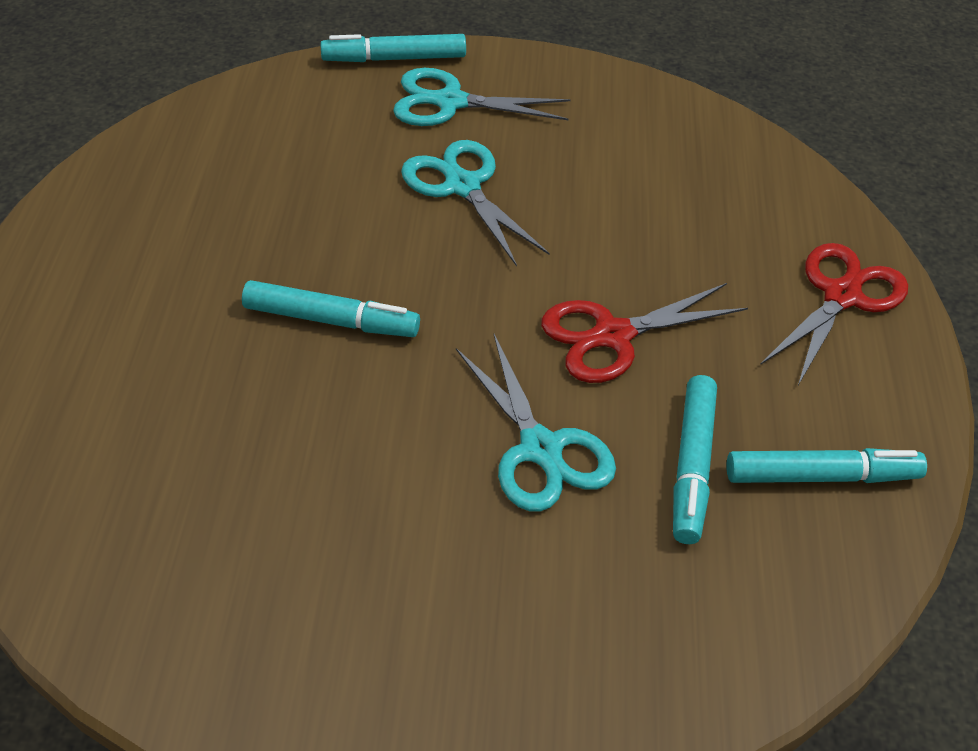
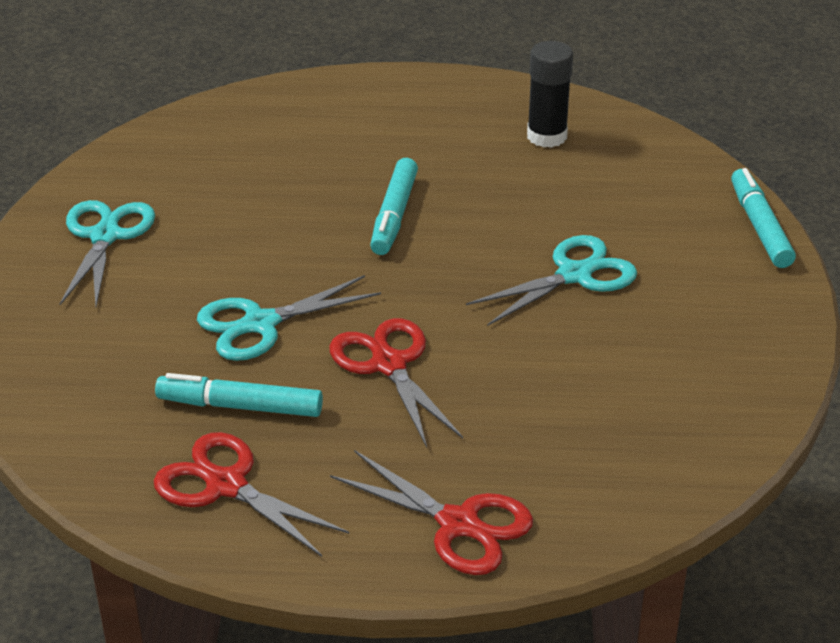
camera: 90 degrees right, 10 degrees down
(191, 181) = (547, 136): none -> black glue stick
(450, 102) = (700, 263): turquoise scissors -> turquoise scissors (105, 236)
(821, 476) = (226, 485): turquoise marker -> red scissors

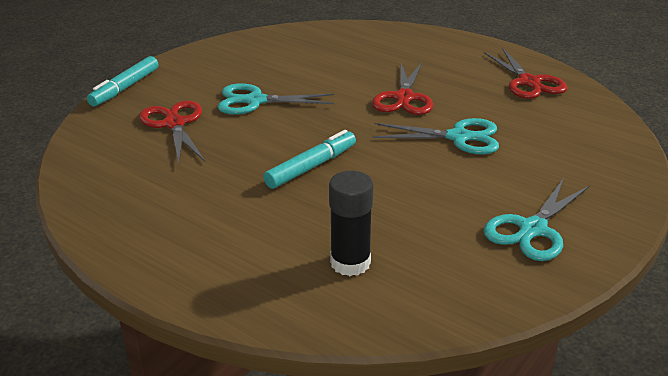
camera: 145 degrees left, 5 degrees down
(240, 406) = (500, 106): turquoise marker -> none
(459, 524) = (433, 44): red scissors -> red scissors (174, 124)
(547, 136) = (137, 179): black glue stick -> black glue stick (350, 263)

